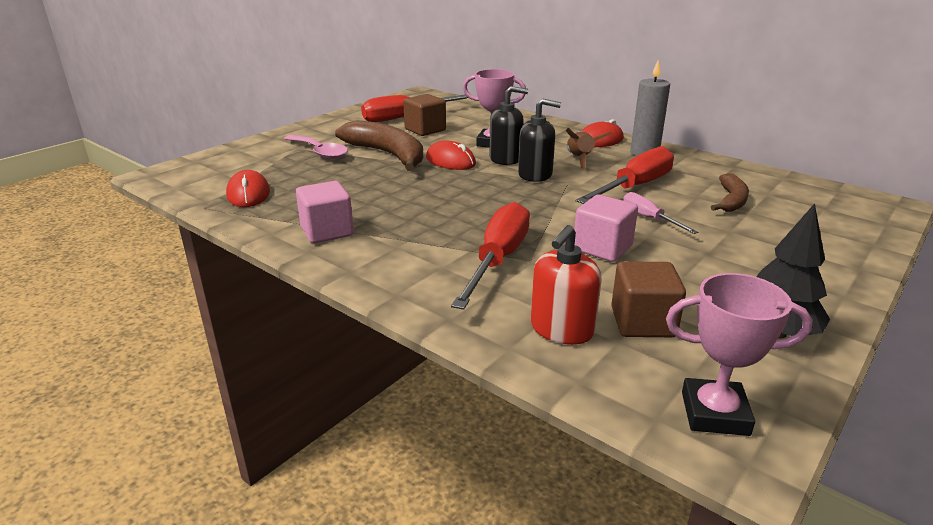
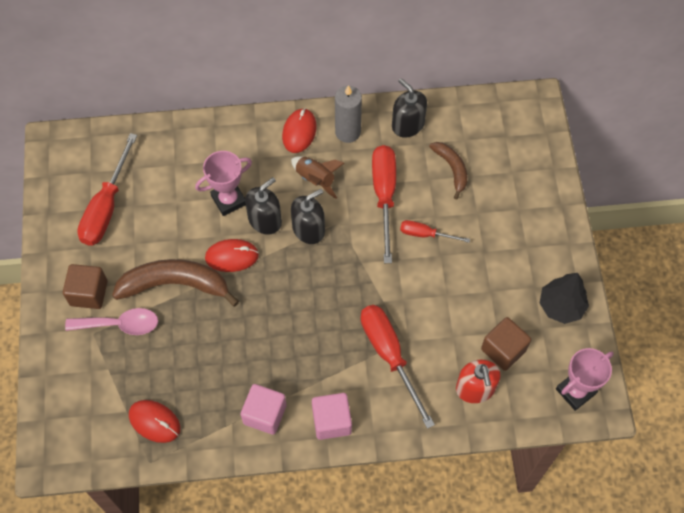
camera: 45 degrees left, 35 degrees up
(425, 130) = (151, 218): brown cube -> brown cube (89, 293)
(602, 248) = (430, 293): pink cube -> pink cube (331, 421)
(649, 218) = (425, 234): pink screwdriver -> red screwdriver
(711, 168) = (408, 124): none -> black soap dispenser

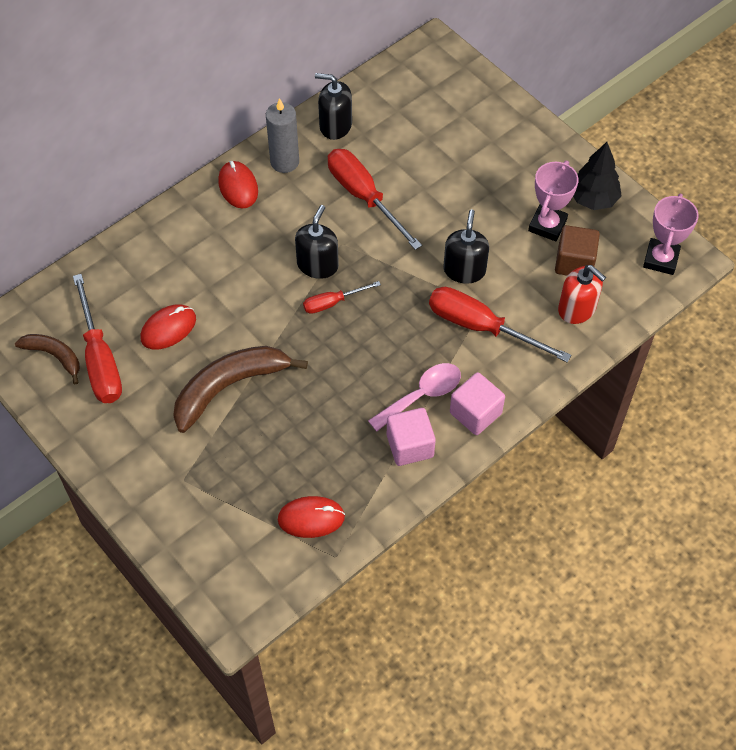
camera: 35 degrees left, 5 degrees down
(89, 293) = (148, 446): brown cube -> none
(120, 324) = (204, 455): pink spoon -> pink spoon (421, 395)
(228, 200) = (219, 283): pink trophy -> pink trophy (547, 225)
(232, 256) = (264, 330): red mouse -> red mouse (168, 328)
(265, 220) = (269, 281): black soap dispenser -> black soap dispenser (464, 270)
(315, 179) = (288, 218): brown rocket -> none
(425, 234) = (428, 208): red screwdriver -> red screwdriver (332, 303)
(452, 169) = (406, 141): brown banana -> brown banana (54, 356)

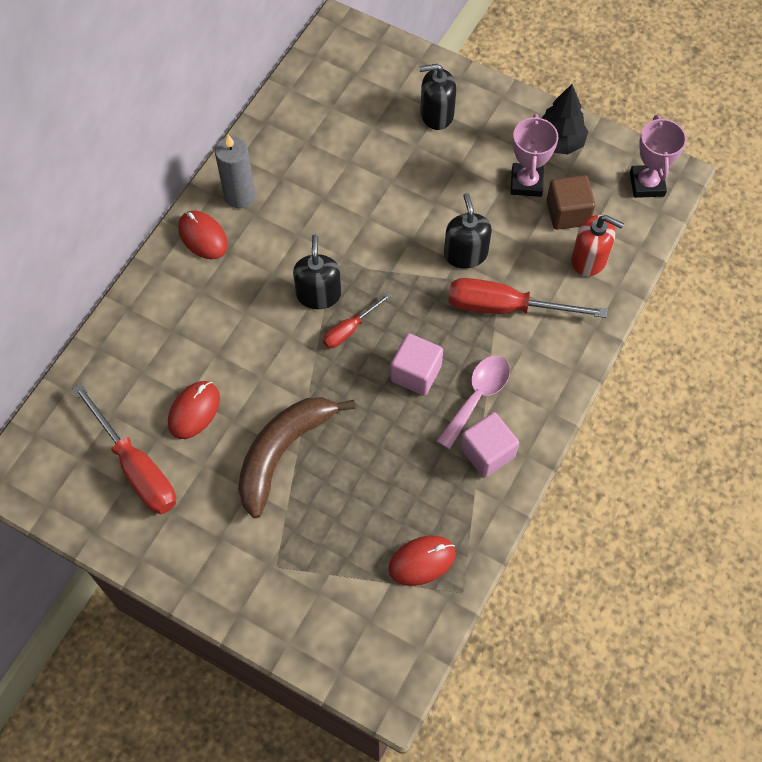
camera: 20 degrees left, 5 degrees up
(54, 356) = (86, 480): brown banana -> none
(335, 125) = (275, 141): black soap dispenser -> black soap dispenser (436, 114)
(364, 196) = (335, 208): red screwdriver -> none
(475, 413) = (536, 397): pink cube -> pink cube (416, 373)

